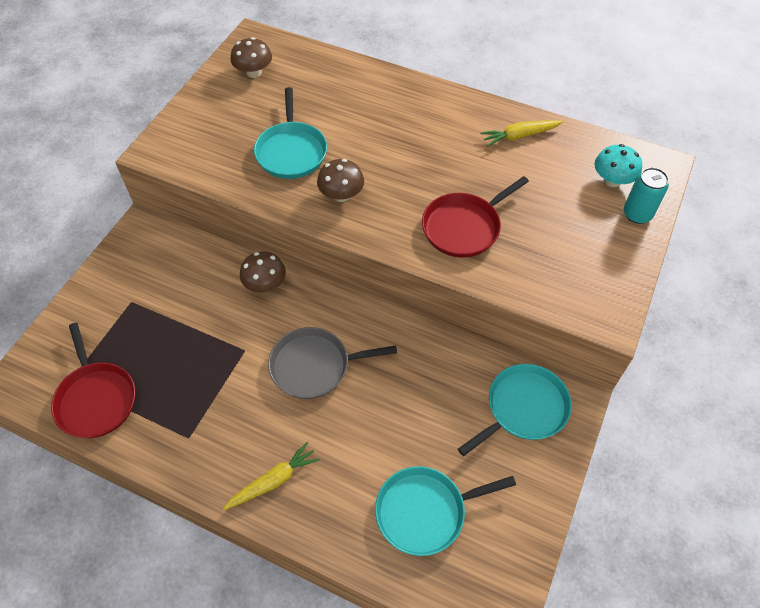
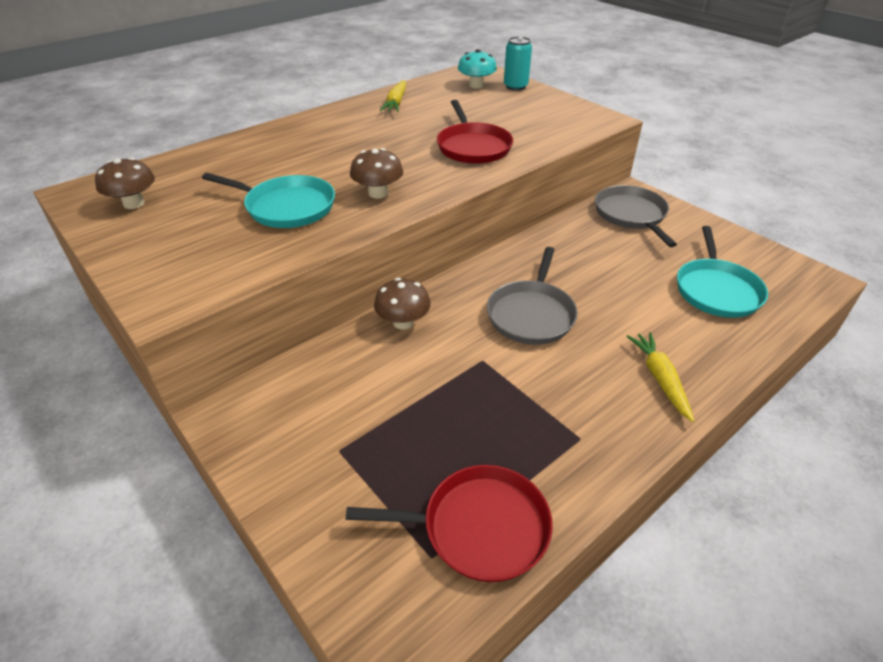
camera: 65 degrees left, 15 degrees down
(523, 408) = (631, 215): turquoise pan -> grey pan

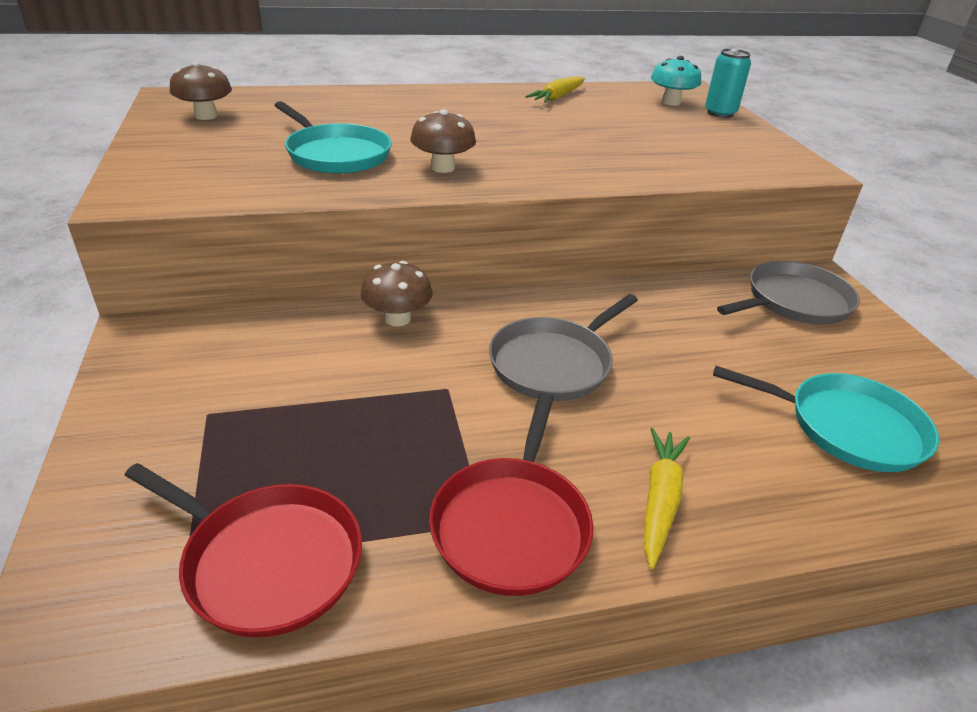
camera: 25 degrees right, 5 degrees down
(473, 147) = (600, 154): red pan -> red pan (512, 524)
(631, 215) = (794, 301): grey pan -> grey pan turned 45 degrees clockwise
(716, 290) = (847, 427): turquoise pan -> turquoise pan turned 105 degrees counterclockwise

